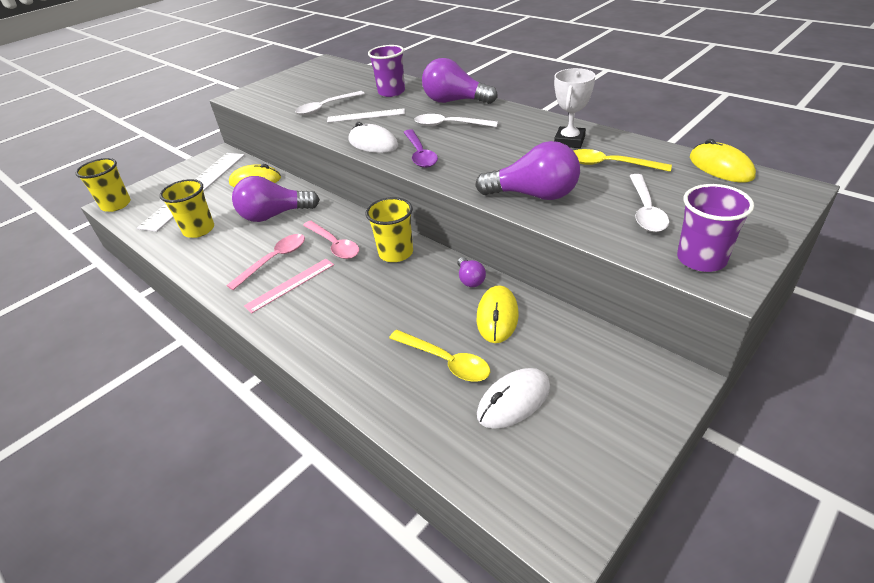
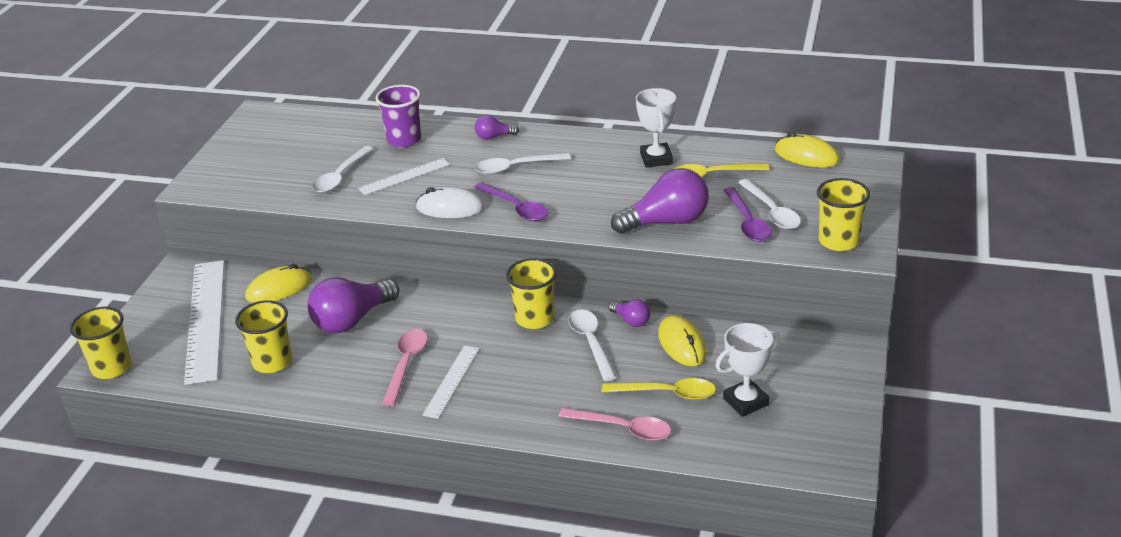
camera: 30 degrees left, 5 degrees down
(290, 285) = (451, 381): pink ruler -> white ruler
(334, 245) = (459, 330): pink spoon -> pink spoon (623, 429)
(421, 288) = (591, 342): none -> white spoon
(454, 101) = (494, 137): purple light bulb -> purple light bulb, size x0.49
(514, 401) = (745, 401): white mouse -> white trophy
(612, 215) = (747, 222): none -> purple spoon
(701, 259) = (838, 241): purple cup -> yellow cup

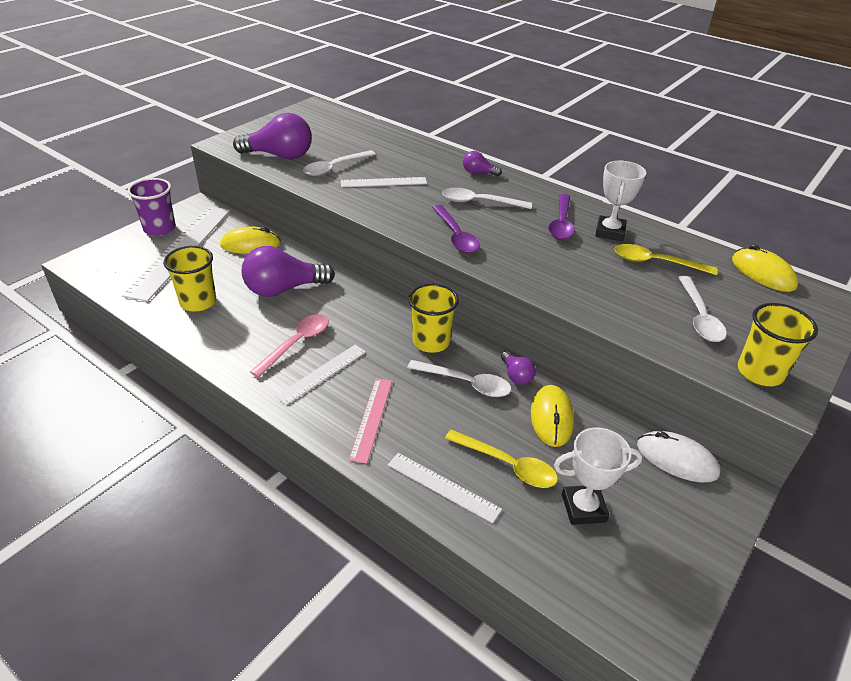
camera: 20 degrees right, 5 degrees up
(111, 368) = (86, 264): yellow cup -> none
(404, 140) = (405, 155): purple cup -> purple cup (159, 229)
(450, 208) = (401, 218): white mouse -> white mouse (676, 459)
(525, 400) = (371, 418): none -> pink ruler
(591, 342) = (466, 383): white spoon -> white spoon turned 105 degrees clockwise
(623, 429) = (443, 487): pink spoon -> white ruler
(666, 222) = (586, 292): purple light bulb -> purple light bulb (279, 156)
(747, 222) = (668, 320): purple spoon -> purple spoon (561, 223)

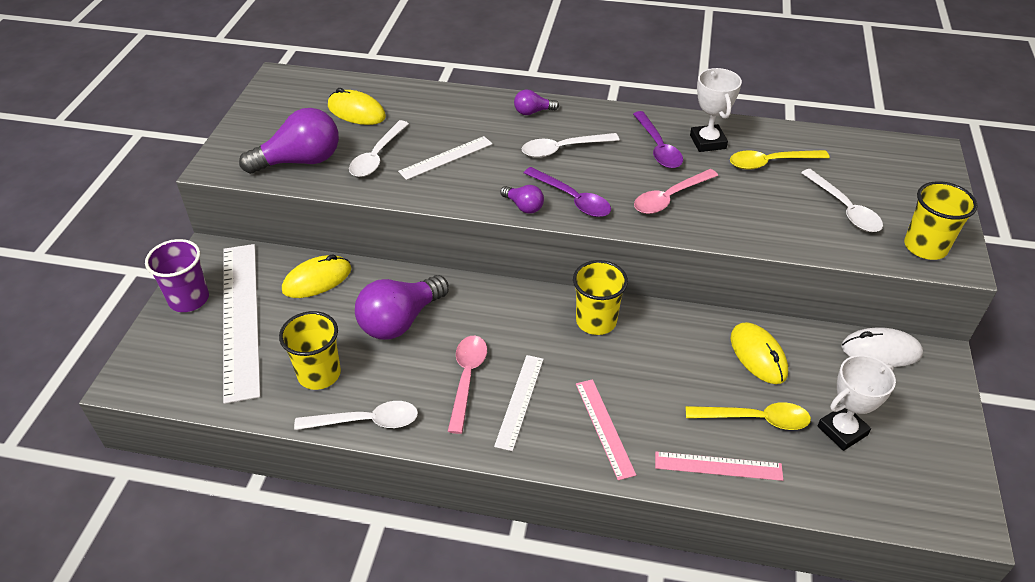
camera: 25 degrees left, 5 degrees up
(443, 487) = (718, 466): white ruler -> pink ruler
(466, 383) = (661, 352): white spoon -> white spoon (367, 421)
(516, 376) = (698, 325): purple light bulb -> purple light bulb (523, 206)
(539, 259) = (669, 198): none -> pink spoon
(762, 273) = (862, 142): yellow mouse -> yellow mouse (356, 112)

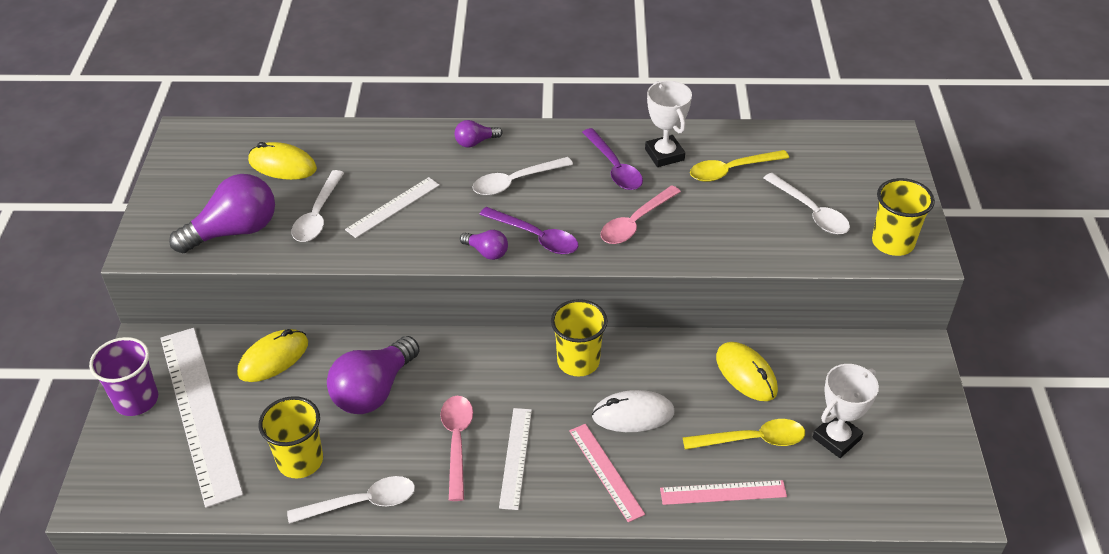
camera: 10 degrees left, 0 degrees up
(881, 351) = (864, 351): white mouse -> white mouse (633, 414)

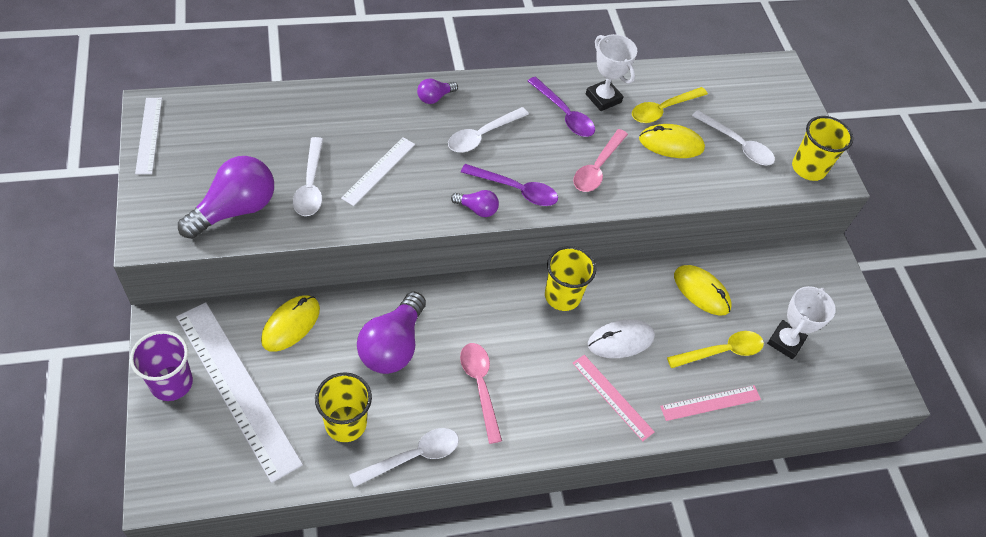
camera: 20 degrees left, 10 degrees up
(282, 165) = (260, 135): yellow mouse -> yellow mouse (671, 144)
(515, 457) = (534, 394): white ruler -> white ruler (149, 135)

